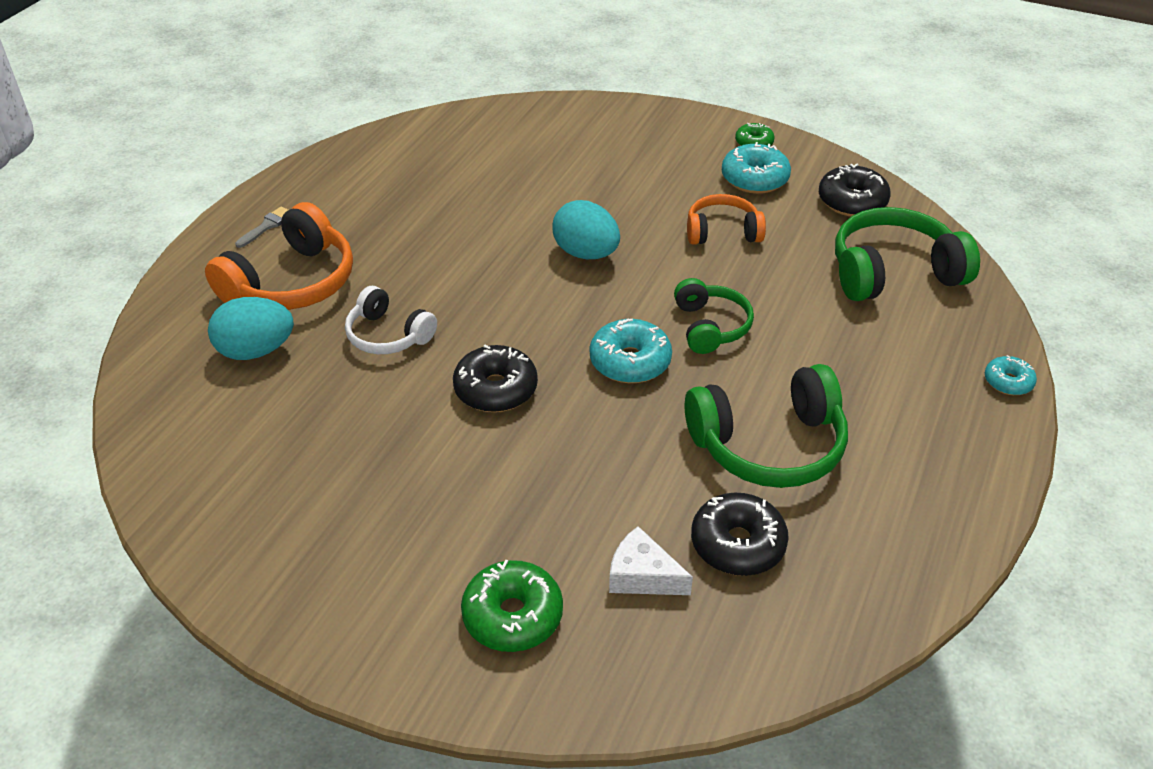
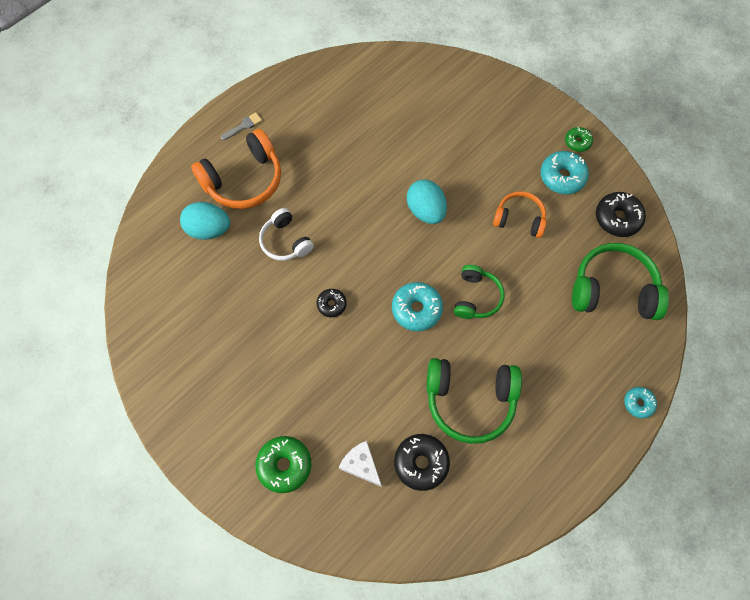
camera: 20 degrees right, 25 degrees up
(496, 389) = (331, 304): black donut -> black donut, size x0.59

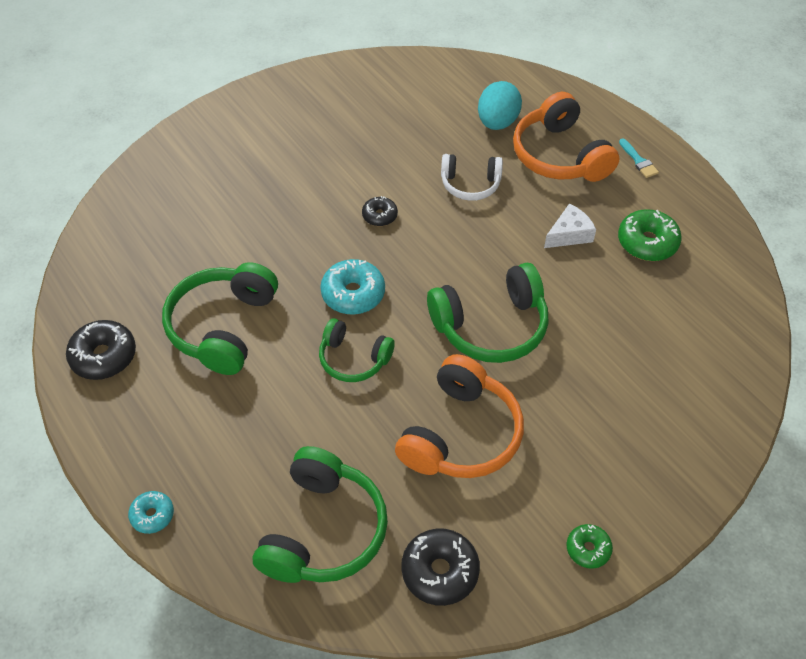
camera: 100 degrees right, 15 degrees down
(243, 126) = (639, 161): grey brush -> turquoise brush
(284, 465) = (212, 159): green donut -> green donut (647, 242)
(285, 241) = (470, 184): white headphones -> white headphones turned 150 degrees counterclockwise
(361, 465) = (188, 218): white cheese -> white cheese (569, 234)
(421, 463) = (169, 269): black donut -> black donut (104, 356)
(425, 211) = (491, 326): turquoise egg -> green headphones
(519, 219) = (460, 434): orange headphones -> orange headphones, size x1.64
(562, 177) = (524, 509): turquoise donut -> none

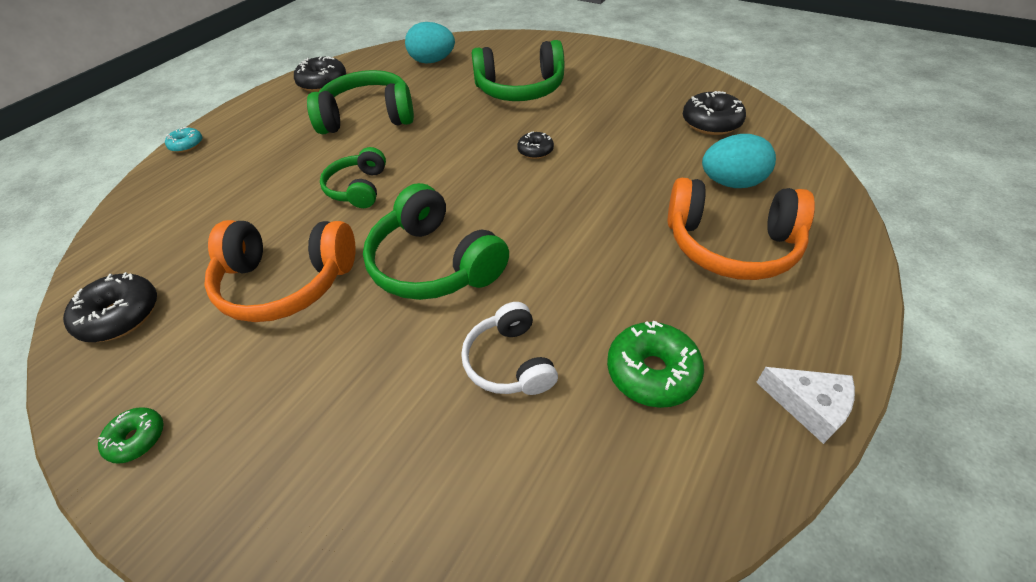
camera: 70 degrees right, 5 degrees down
(140, 242) = (432, 61): none -> turquoise egg
(323, 530) = (171, 228): green headphones -> green headphones (520, 89)
(353, 294) = (433, 165): turquoise donut -> none
(416, 95) = (711, 123): none -> black donut
(470, 184) = (622, 191): white headphones -> white headphones (510, 361)
(560, 155) = (730, 245): orange headphones -> orange headphones turned 120 degrees counterclockwise
(569, 234) = (609, 288): white cheese -> white cheese (808, 406)
(639, 161) = (797, 322): turquoise brush -> none

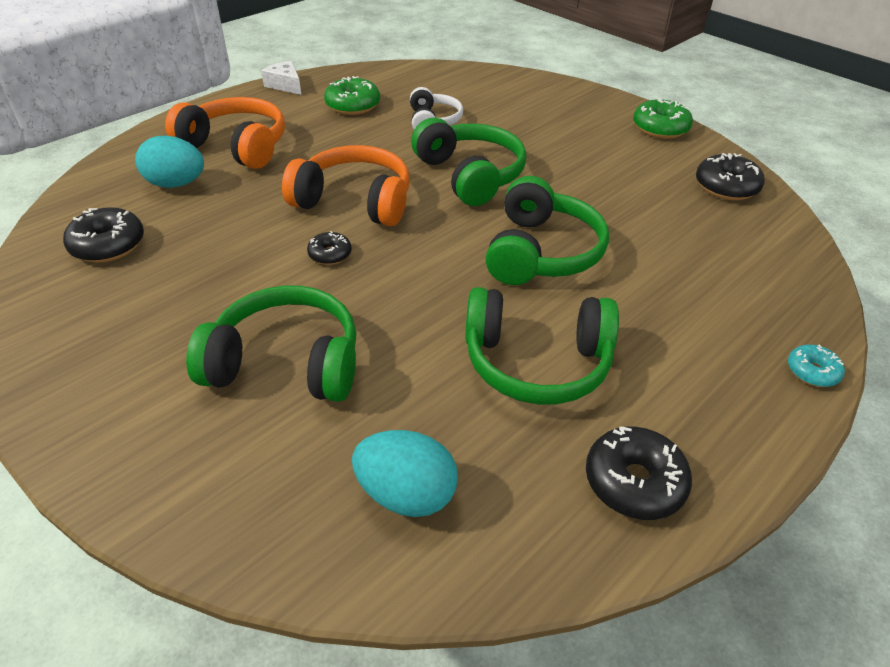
camera: 170 degrees left, 5 degrees down
(137, 439) = (660, 128): green donut -> green donut, size x1.69
(286, 282) = (595, 185): orange headphones -> orange headphones (354, 201)
(359, 188) = (541, 252): green headphones -> green headphones, size x1.64

